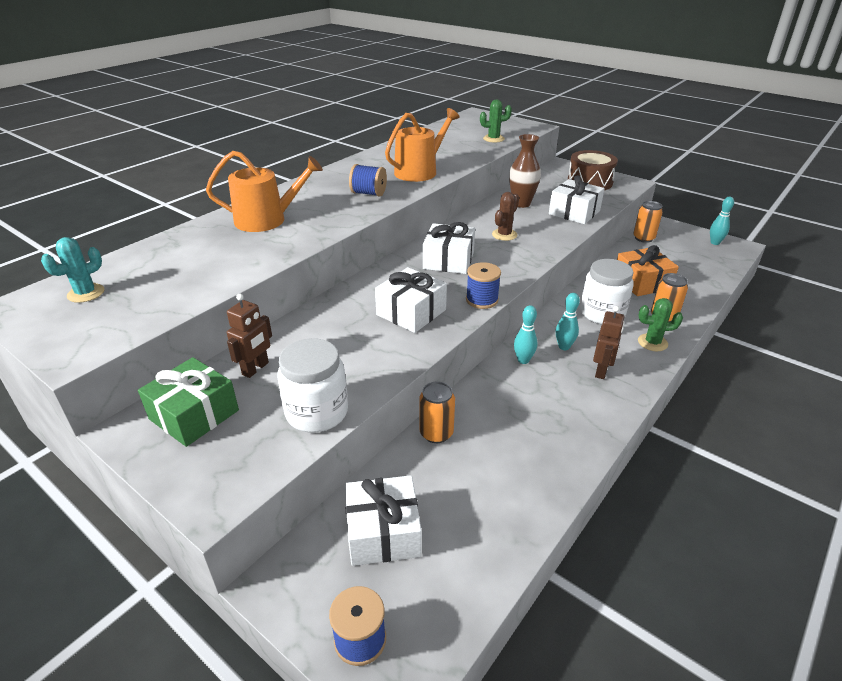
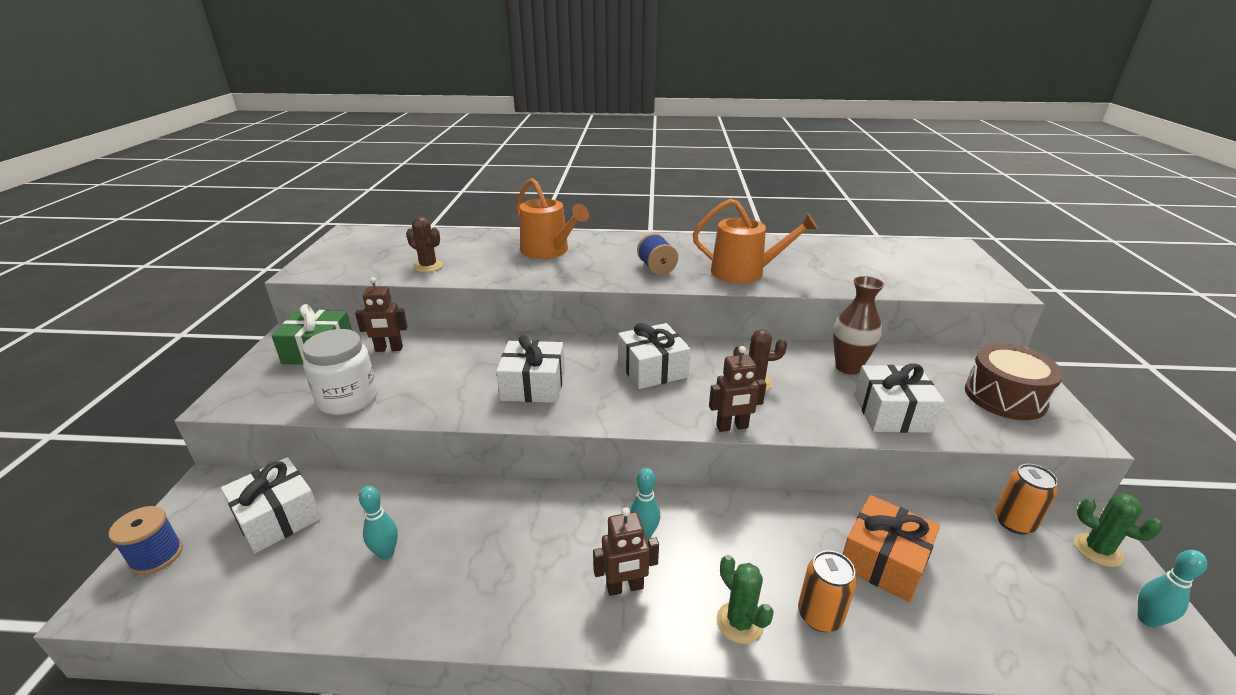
camera: 55 degrees right, 5 degrees down
(86, 293) = (380, 243): turquoise cactus -> none
(198, 280) = (428, 266): none -> brown cactus
(436, 433) = (422, 495): orange can -> none
(482, 300) = (598, 418): blue spool -> none
(493, 139) = (906, 279): green cactus -> green cactus (1097, 550)
(523, 360) = (587, 509): turquoise bowling pin -> turquoise bowling pin (386, 553)
(540, 259) = (732, 427): none -> brown robot
(602, 313) = (753, 544): white jar -> none

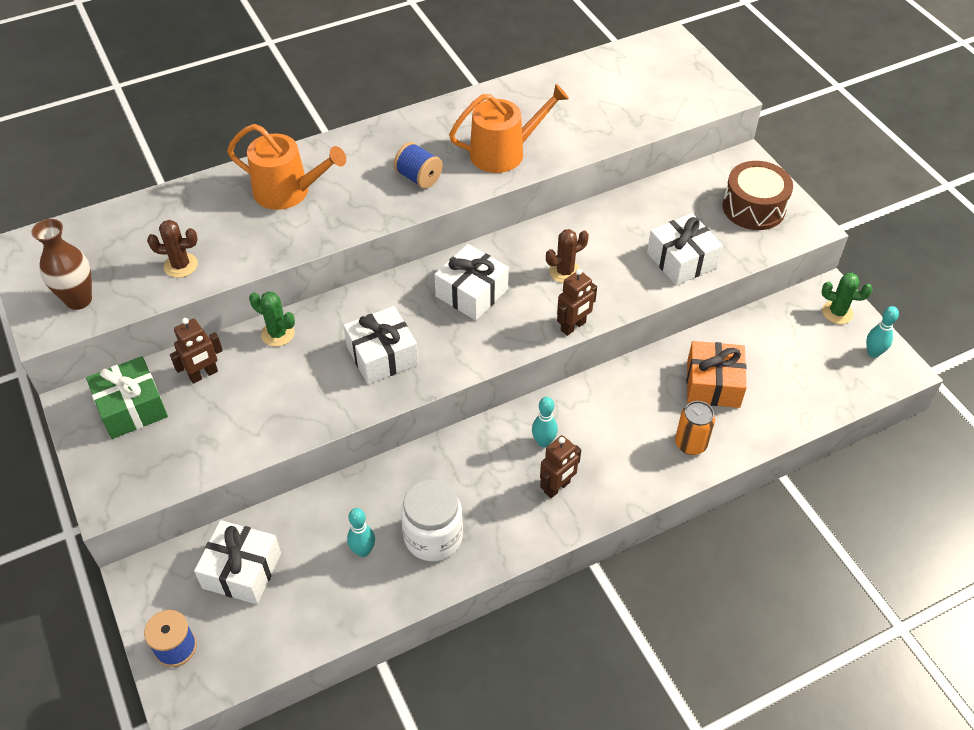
camera: 30 degrees left, 20 degrees up
(348, 399) = (227, 445): white jar -> white jar (433, 537)
(739, 622) = (645, 473): green cactus -> green cactus (278, 334)
(848, 367) = (629, 223): brown vase -> brown vase (79, 300)
(1014, 522) = (783, 313): orange can -> none

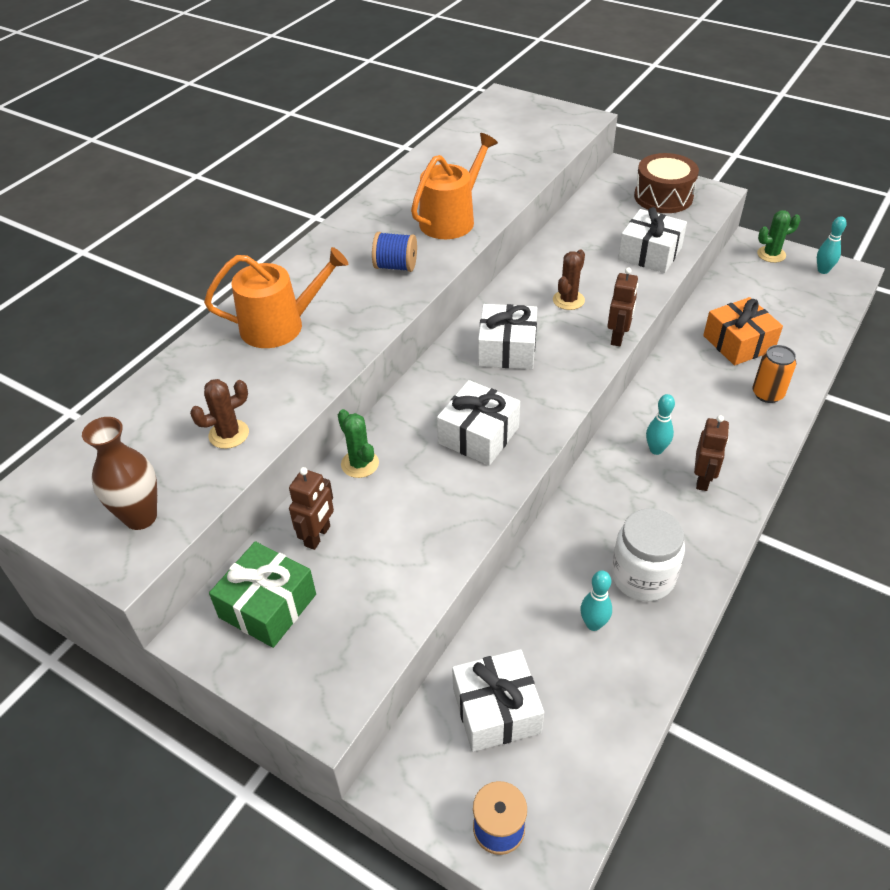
camera: 30 degrees left, 5 degrees down
(278, 334) = (360, 464): green cactus -> green cactus turned 60 degrees clockwise

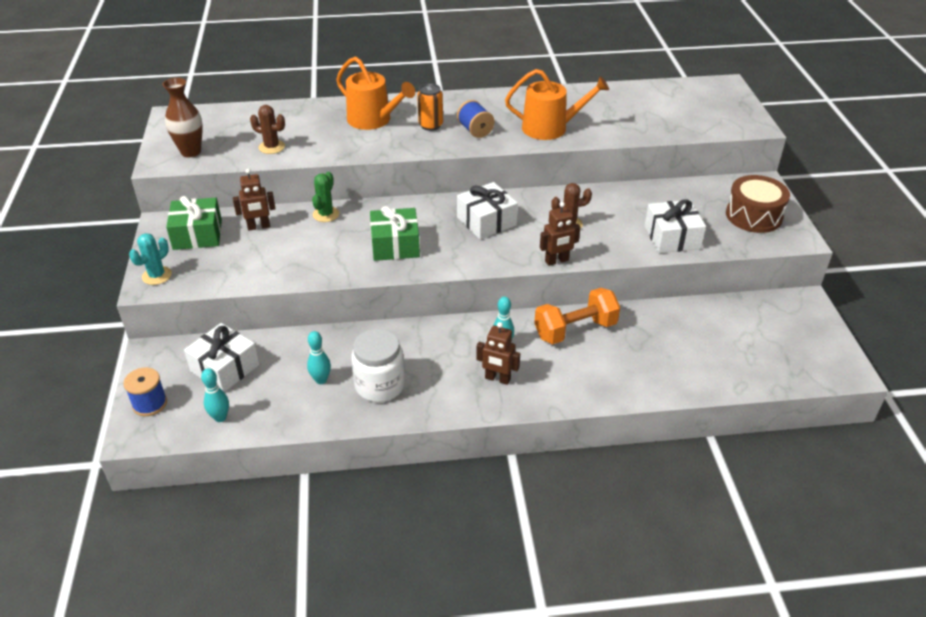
camera: 50 degrees right, 5 degrees down
(313, 691) = (157, 276): none -> turquoise cactus
(478, 435) = (395, 245): white gift -> green gift
(676, 390) = (575, 330): none -> orange dumbbell
(703, 479) = (497, 379): brown robot -> brown robot turned 45 degrees clockwise
(738, 343) = (668, 341): orange gift -> none
(767, 394) = (627, 378): orange can -> orange can (430, 125)
(771, 254) = (807, 317): green cactus -> none
(823, 270) = (828, 354): turquoise bowling pin -> turquoise bowling pin (220, 417)

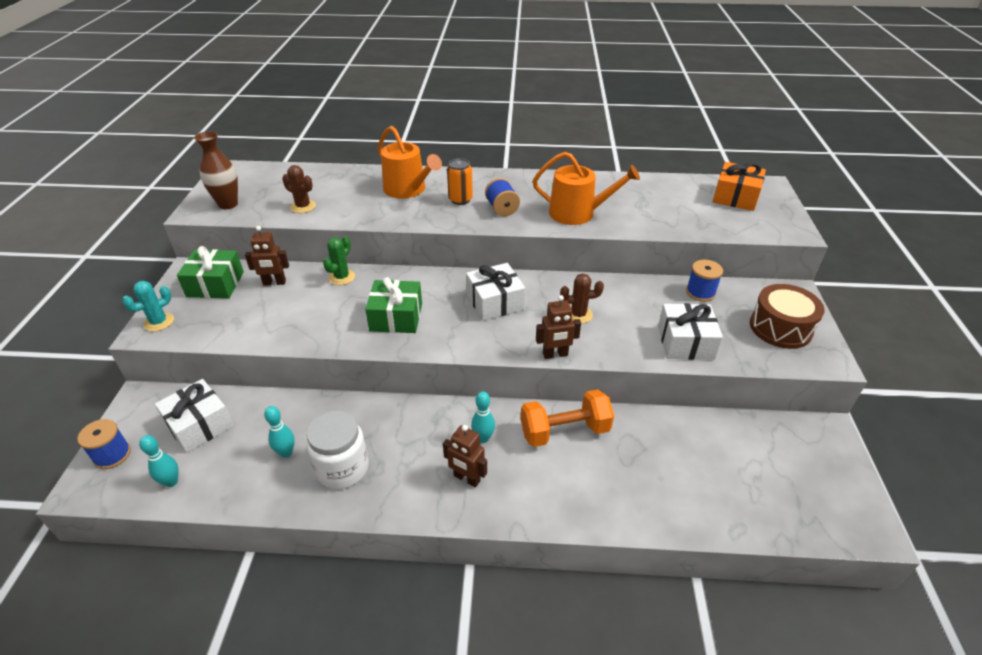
camera: 10 degrees right, 0 degrees up
(677, 192) = (700, 292): none -> blue spool
(696, 98) = (735, 197): none -> orange gift

